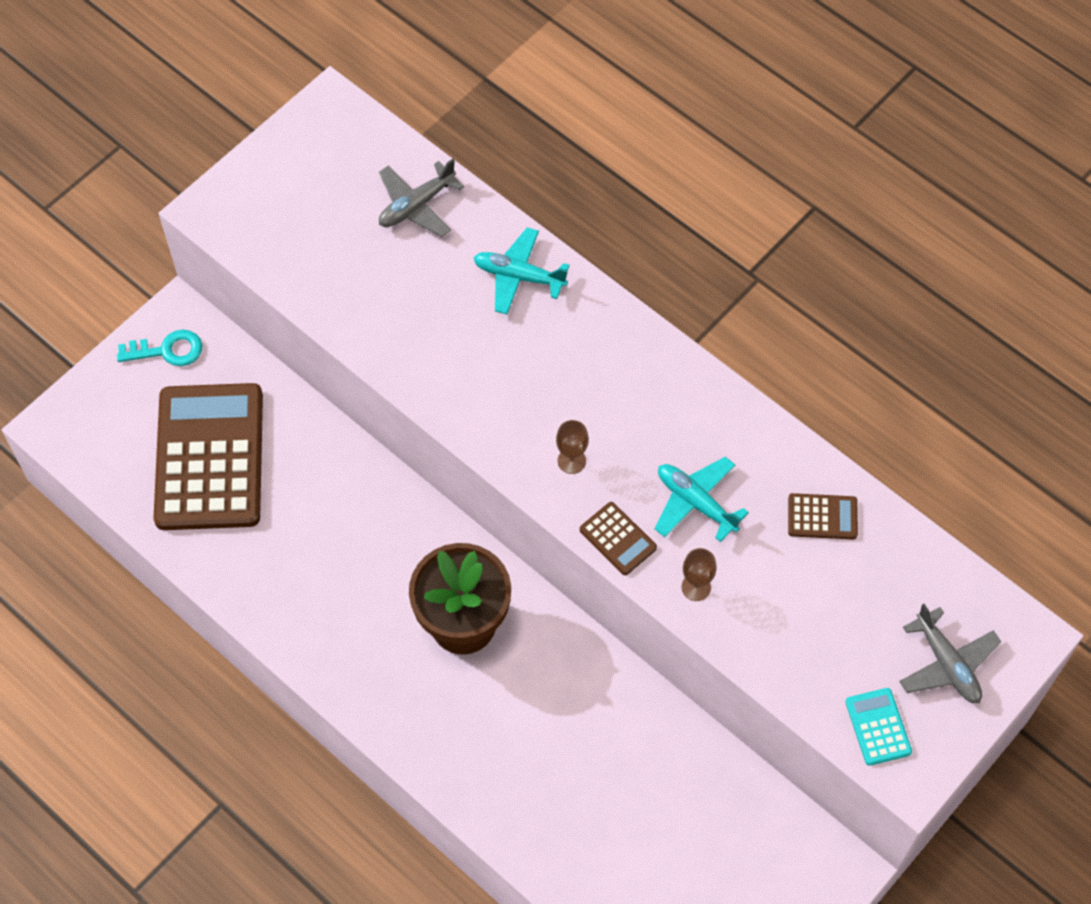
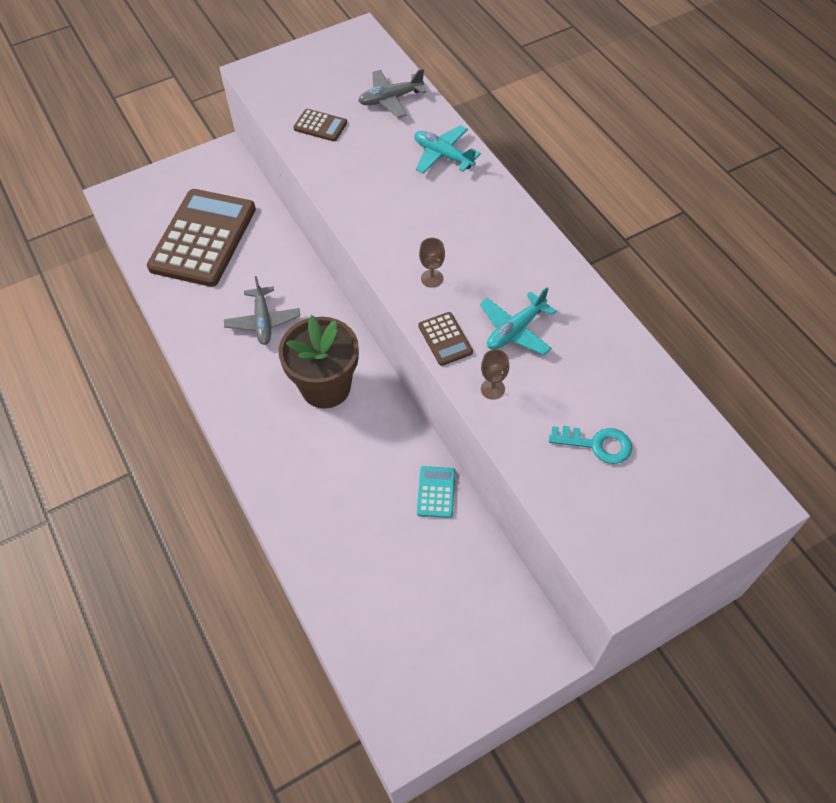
camera: 20 degrees right, 5 degrees down
(167, 350) = (207, 171): turquoise key -> turquoise key (597, 444)
(696, 502) = (515, 330): turquoise plane -> turquoise plane turned 105 degrees counterclockwise
(822, 517) = (612, 366): brown calculator -> brown calculator (320, 126)
(878, 727) = (605, 536): turquoise calculator -> turquoise calculator (436, 492)
(947, 664) = (681, 504): grey plane -> grey plane (263, 321)

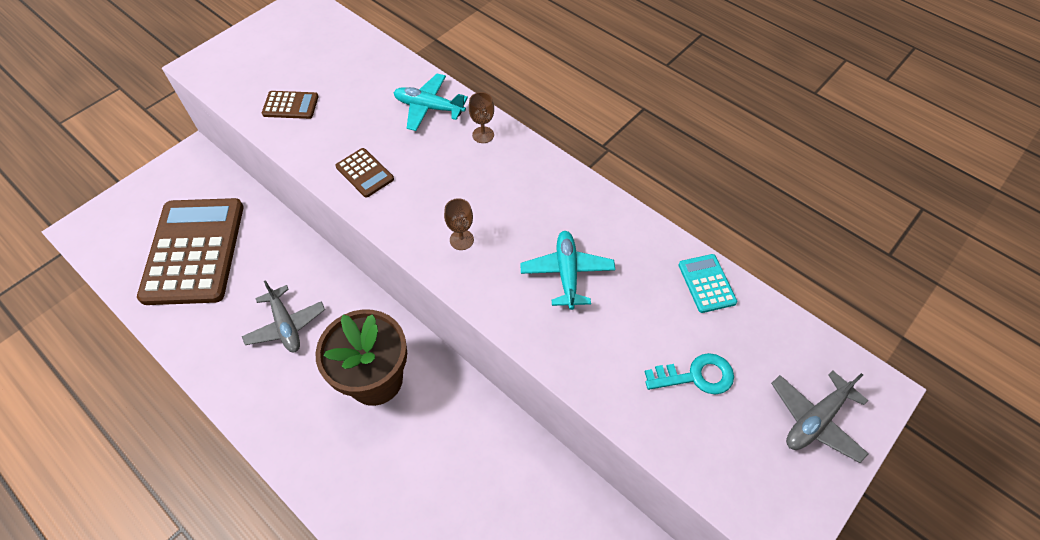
camera: 20 degrees left, 0 degrees up
(390, 99) = (356, 62): grey plane -> grey plane (815, 420)
(436, 492) = (529, 462): turquoise calculator -> turquoise calculator (706, 283)
(445, 339) = (498, 303): brown calculator -> brown calculator (365, 173)
(492, 389) = (567, 345): brown goblet -> brown goblet (483, 135)
(515, 330) = (567, 273): turquoise plane -> turquoise plane turned 150 degrees clockwise

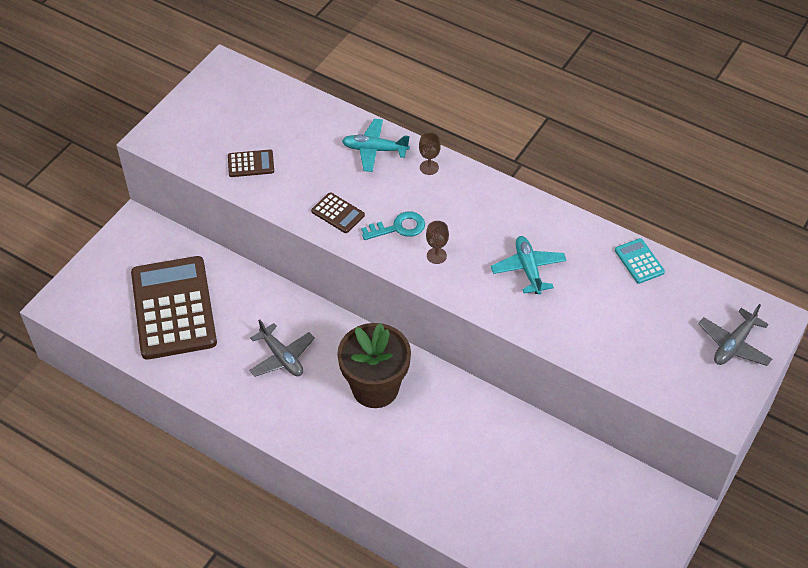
camera: 10 degrees left, 5 degrees down
(696, 376) = (643, 328): turquoise key -> turquoise key (398, 227)

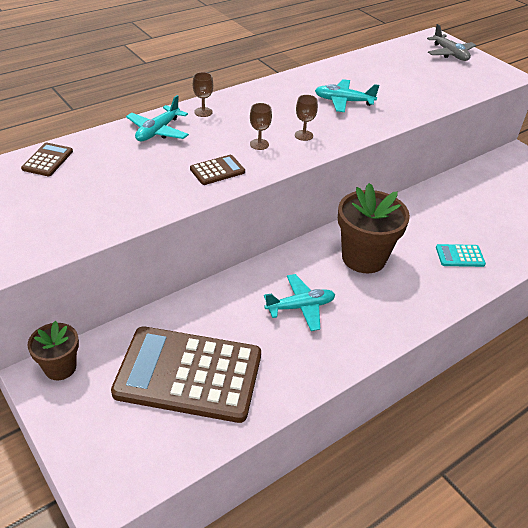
camera: 70 degrees left, 10 degrees down
(147, 230) = (60, 367): none -> brown flower pot
(251, 164) = (106, 204): brown calculator -> brown calculator (47, 160)
(282, 357) = (300, 307): grey plane -> turquoise plane
(398, 227) = (259, 144): turquoise key -> brown goblet
(639, 261) = (362, 61): turquoise calculator -> turquoise calculator (460, 256)

